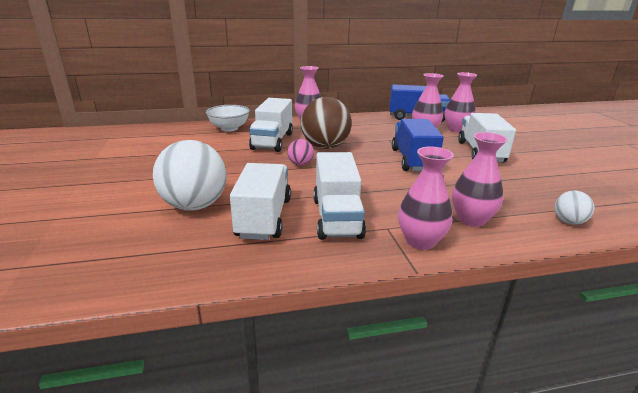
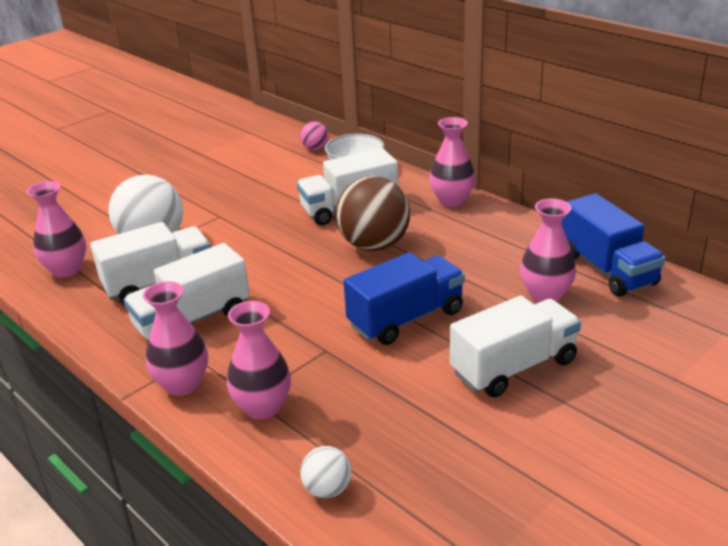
camera: 60 degrees right, 5 degrees up
(300, 164) = (301, 251): pink ball -> pink ball (315, 148)
(456, 129) = (599, 320): pink vase -> pink vase (66, 270)

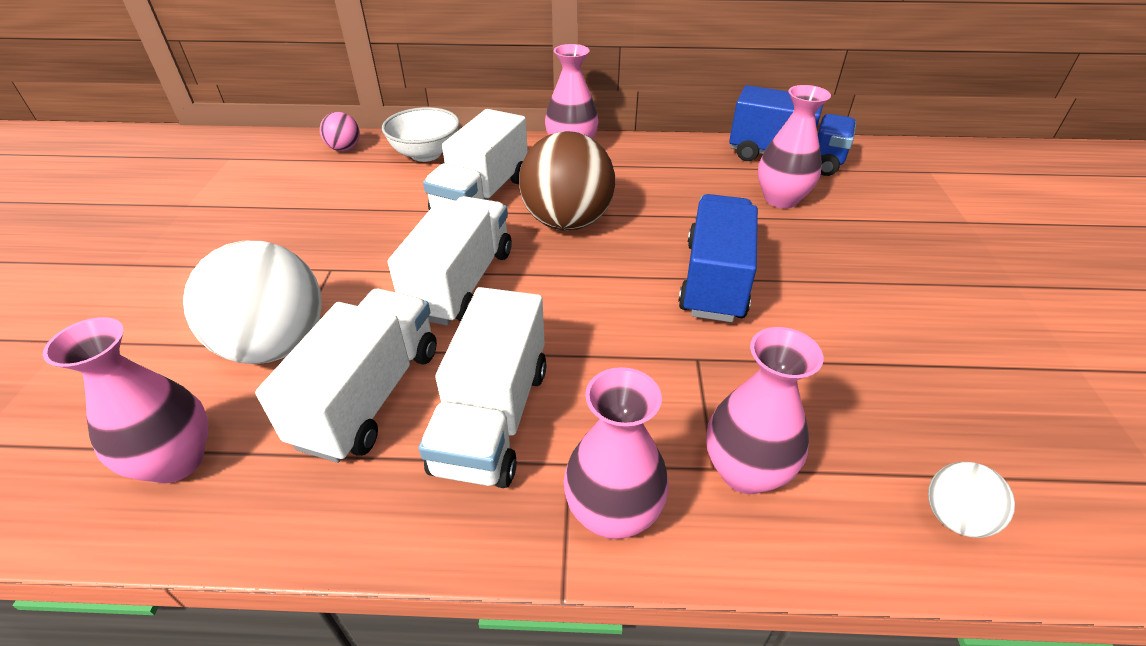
camera: 45 degrees left, 10 degrees up
(513, 367) = (866, 275): white truck -> white truck (461, 283)

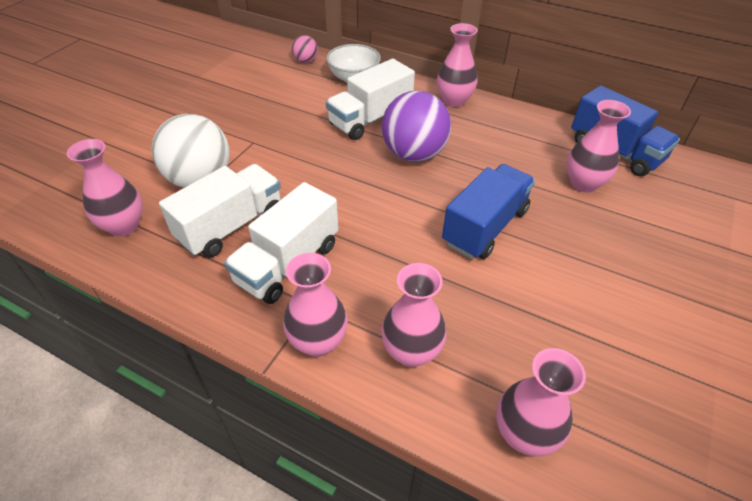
camera: 25 degrees right, 5 degrees up
(461, 283) = (321, 175): white truck -> none
(567, 222) = (414, 154): brown ball -> purple ball
(954, 517) = (524, 434): white ball -> pink vase

